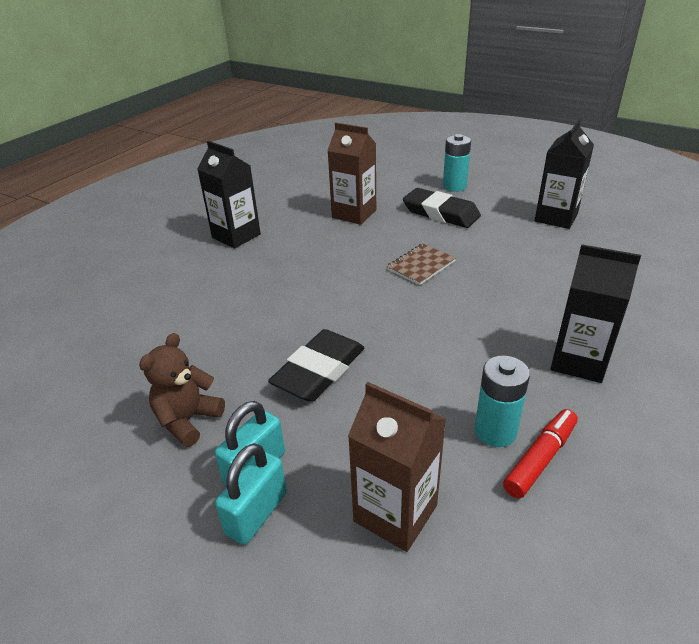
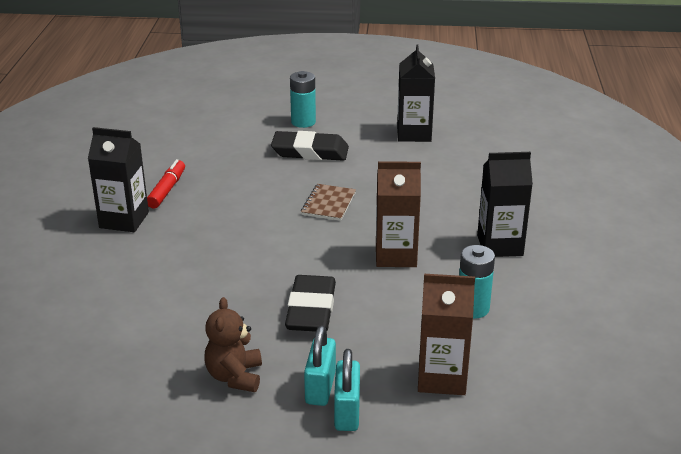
camera: 30 degrees left, 5 degrees down
(354, 214) = (227, 171): brown carton -> brown carton (396, 255)
(540, 458) = (512, 315): red marker -> red marker (167, 190)

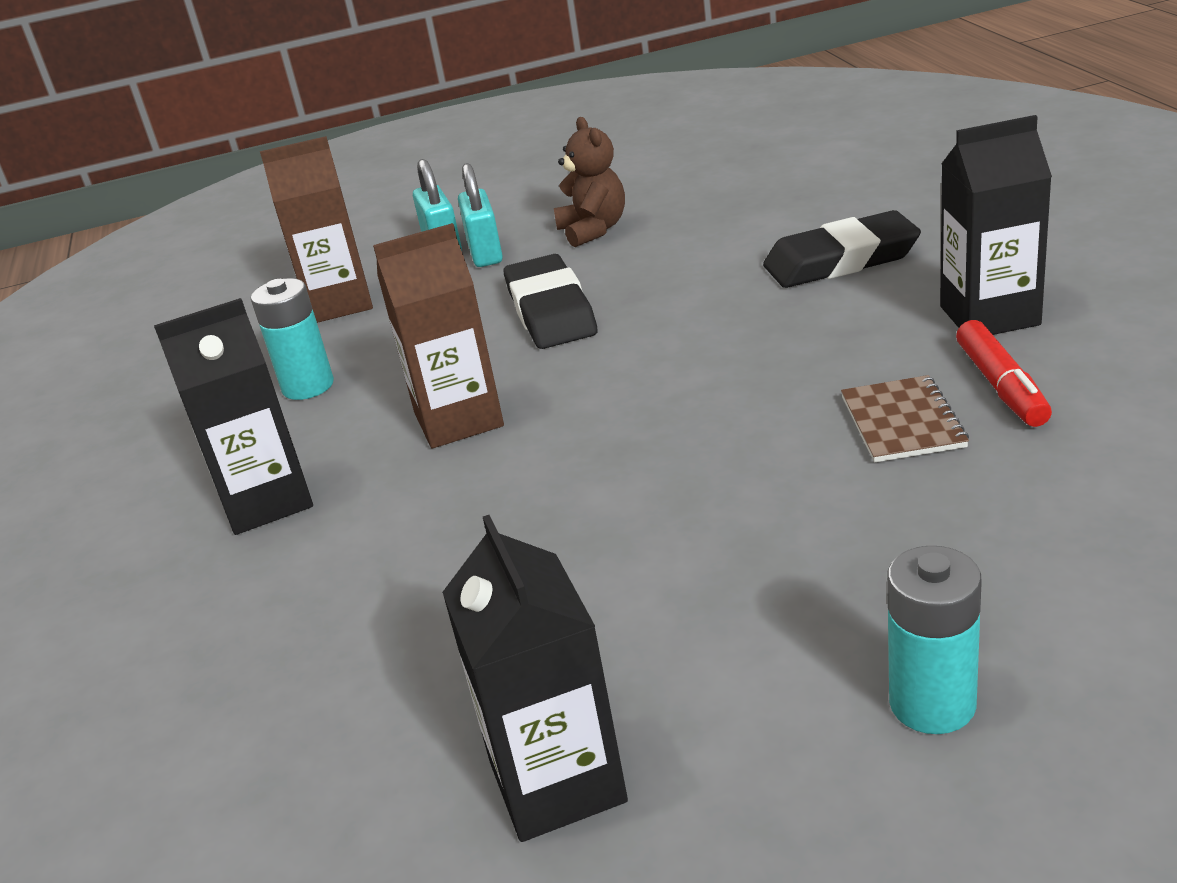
camera: 165 degrees right, 0 degrees up
(310, 151) = (806, 594): black eraser -> black eraser (841, 260)
(328, 204) = (646, 471): brown notebook -> brown notebook (902, 422)

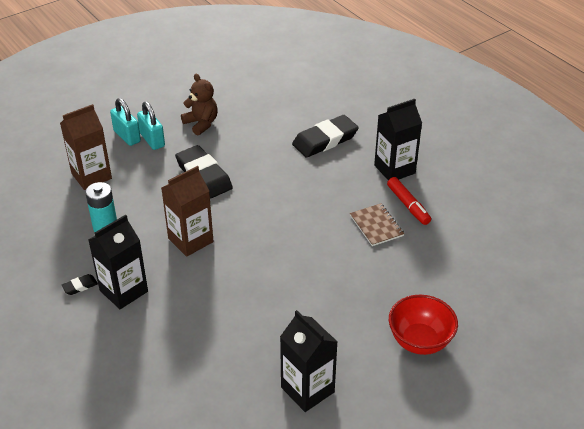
camera: 25 degrees left, 10 degrees up
(190, 484) = (80, 286): none -> black eraser
(932, 704) = (420, 341): turquoise battery -> red bowl

